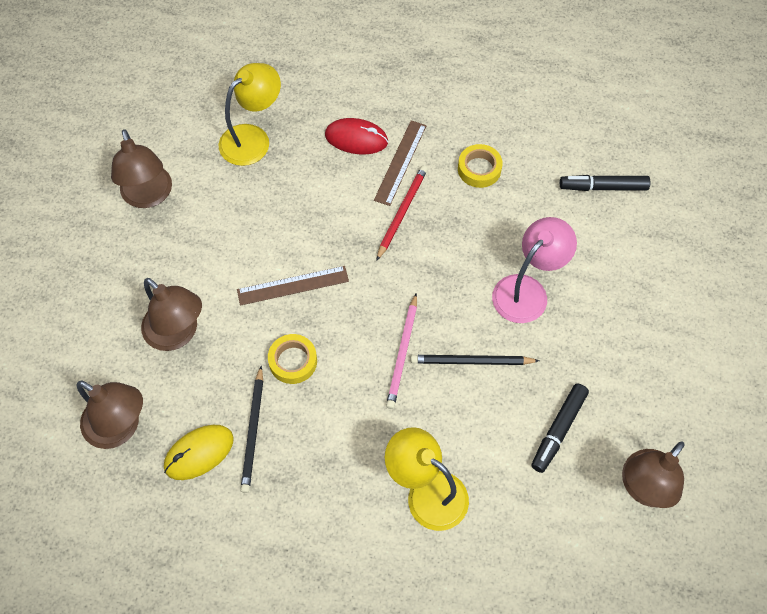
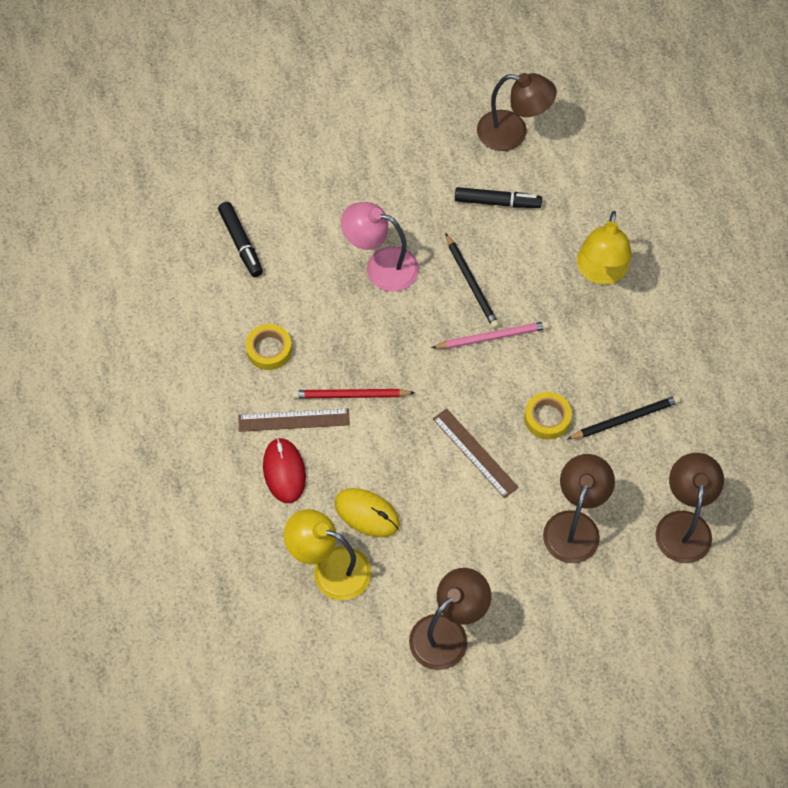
camera: 115 degrees left, 0 degrees up
(199, 453) = (667, 451): yellow mouse -> yellow mouse (367, 513)

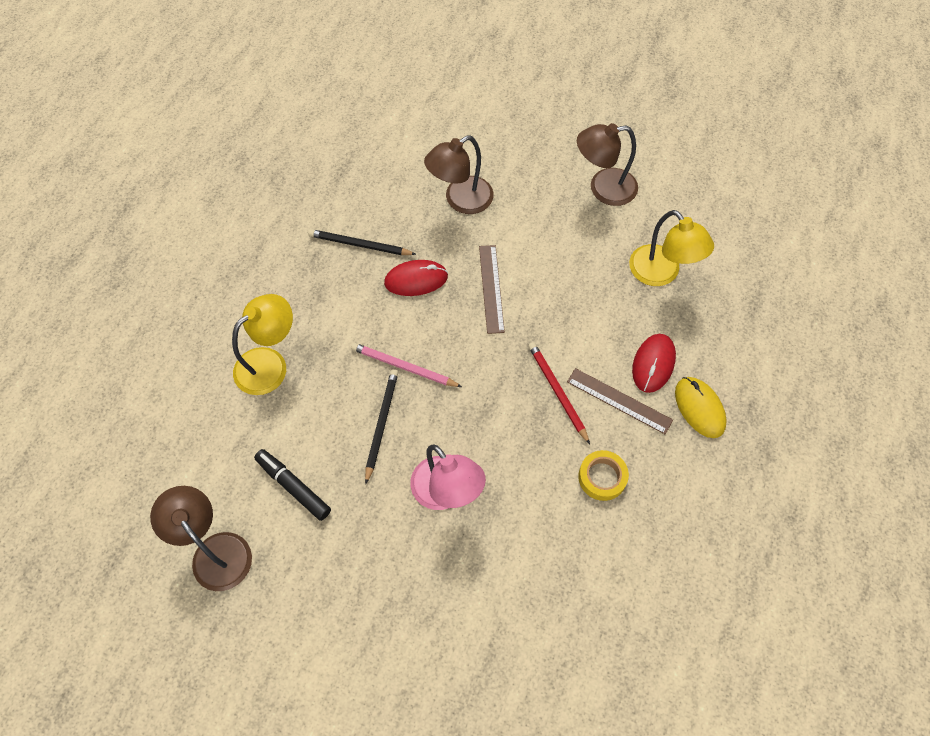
camera: 145 degrees left, 0 degrees up
(241, 243) = (562, 608): black marker -> none
(350, 395) = (557, 392): red pencil -> red pencil turned 150 degrees counterclockwise
(367, 513) = (607, 295): yellow mouse -> yellow mouse (699, 408)
(547, 418) = (416, 280): yellow tape -> red mouse
(684, 525) = (386, 159): brown lamp -> none

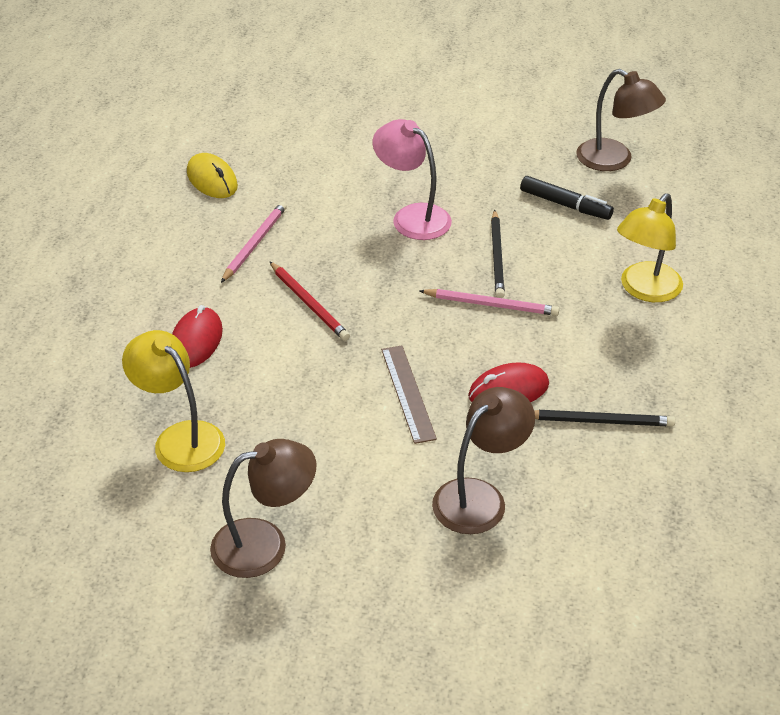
camera: 170 degrees right, 20 degrees down
(602, 477) = (254, 244): yellow tape -> pink pencil
(619, 401) = (237, 304): brown ruler -> none
(699, 408) = (144, 308): yellow mouse -> yellow mouse (212, 179)

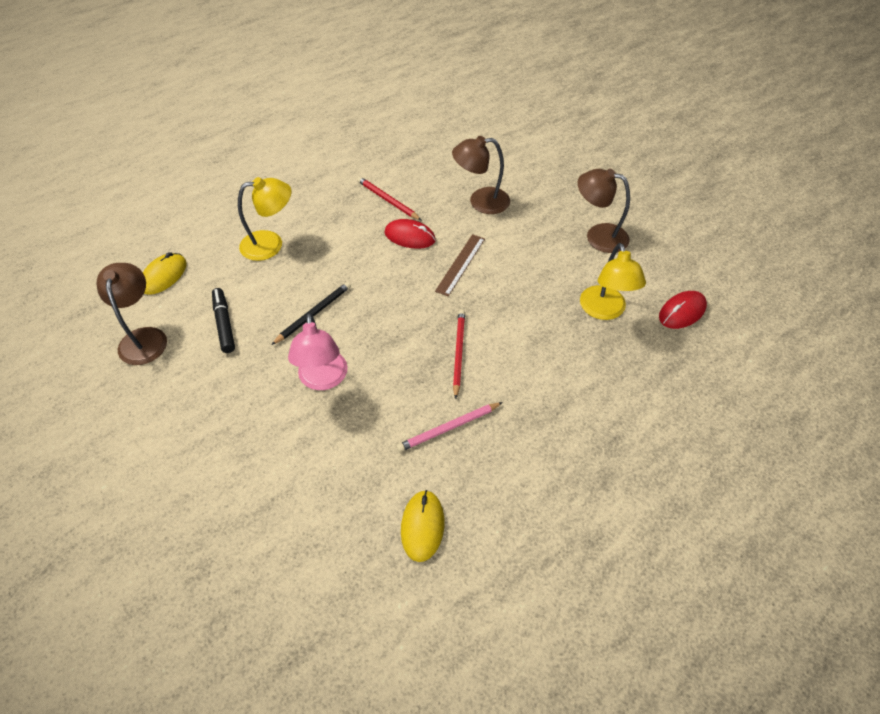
camera: 140 degrees left, 10 degrees up
(196, 341) = (551, 369): red mouse -> red mouse (682, 312)
(491, 305) = (358, 286): pink pencil -> none
(599, 421) = (387, 200): black pencil -> red pencil
(689, 206) = (164, 276): none -> yellow mouse

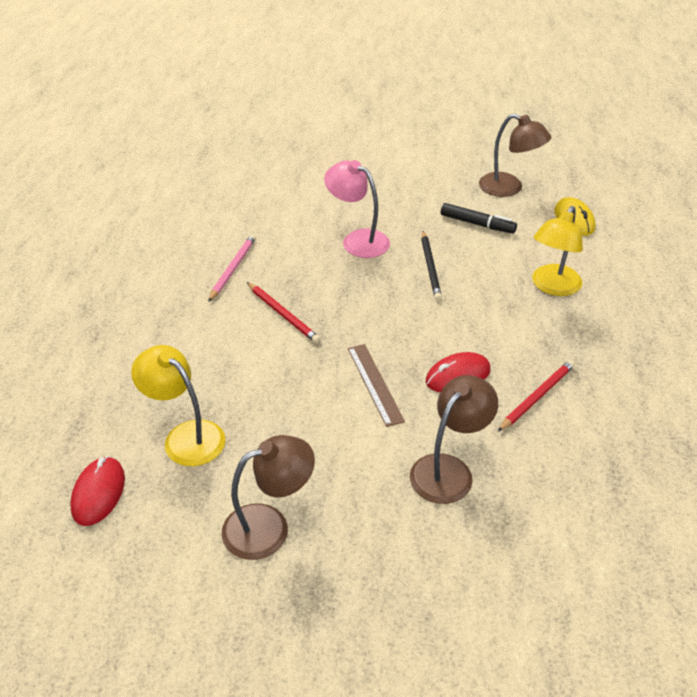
camera: 135 degrees right, 10 degrees down
(387, 200) = (537, 396): red pencil -> red pencil turned 45 degrees counterclockwise
(422, 526) = (193, 220): yellow mouse -> none

